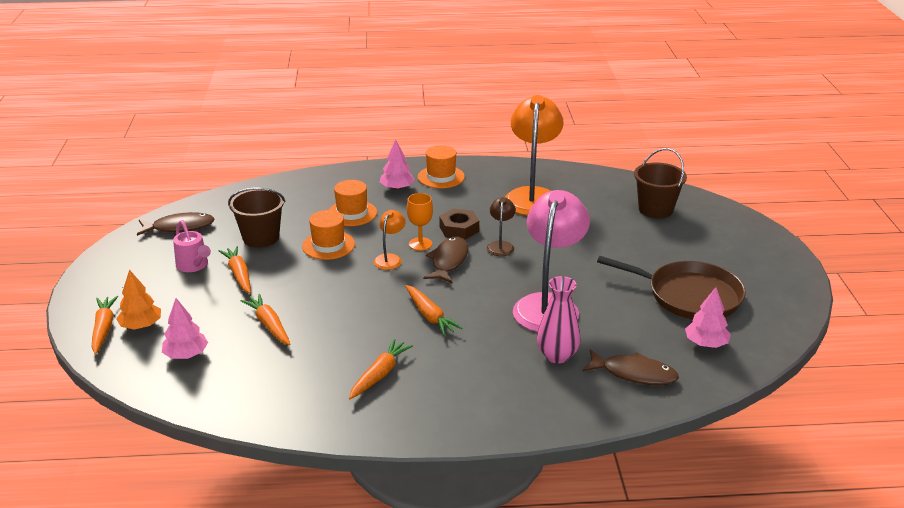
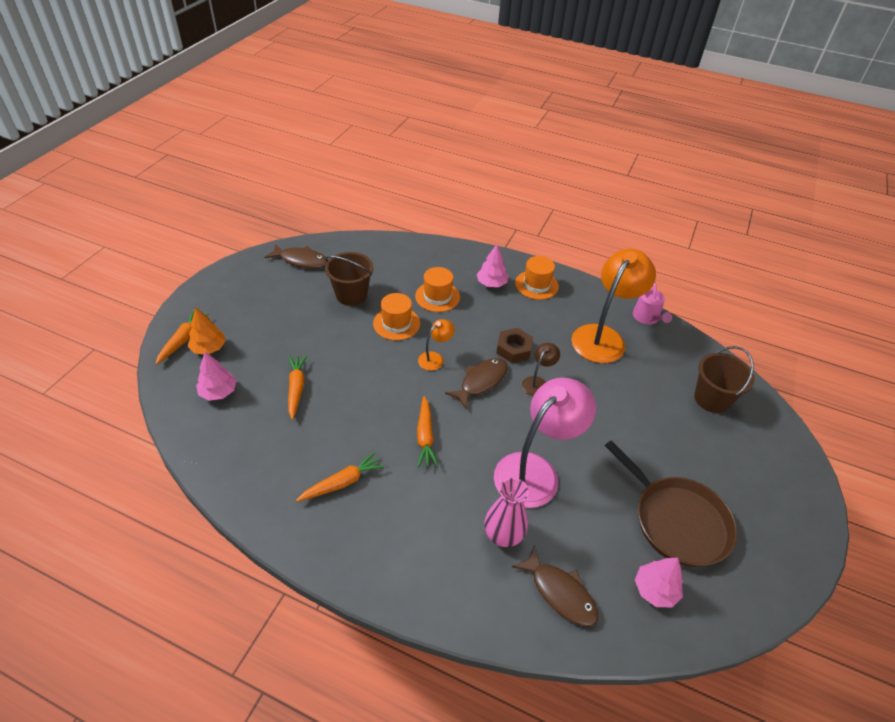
camera: 25 degrees right, 15 degrees up
(194, 265) = (285, 303): pink watering can -> pink watering can (647, 318)
(239, 274) = (310, 326): orange carrot -> none
(420, 244) = (470, 352): orange goblet -> none

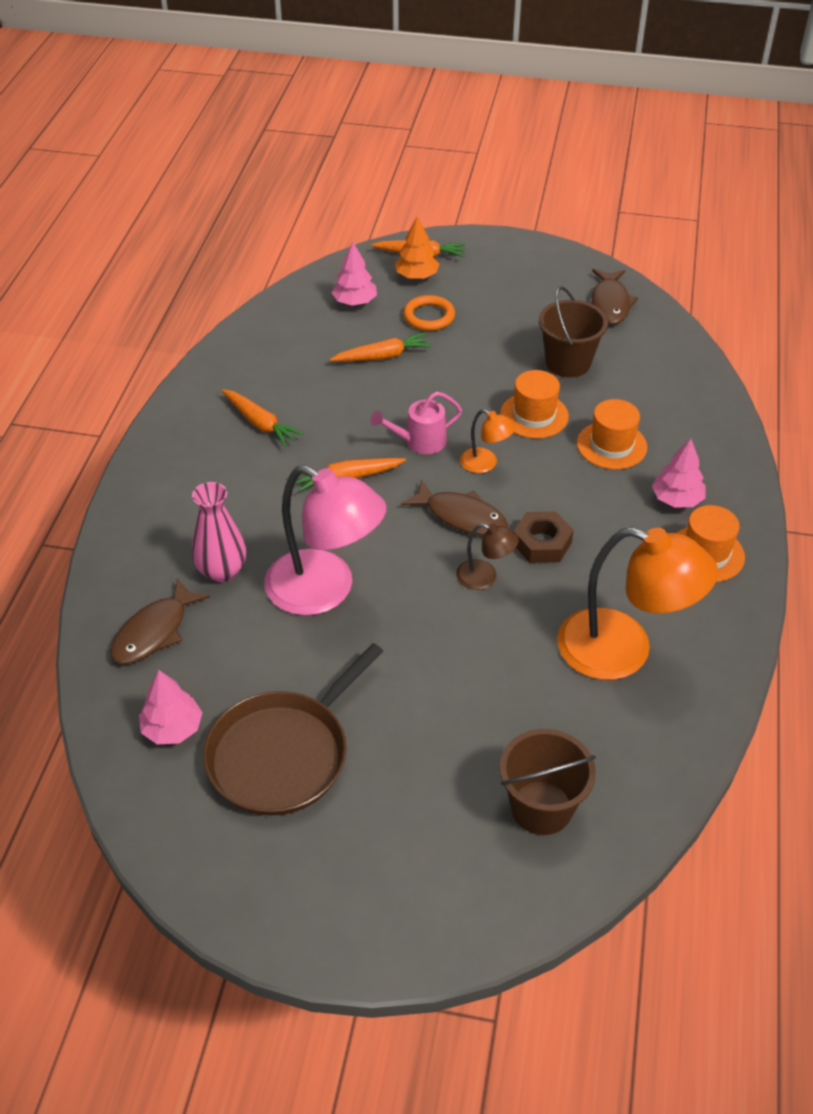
camera: 80 degrees right, 0 degrees up
(263, 352) = (429, 316): none -> orange ring
(647, 318) = (704, 712): pink watering can -> pink watering can (419, 442)

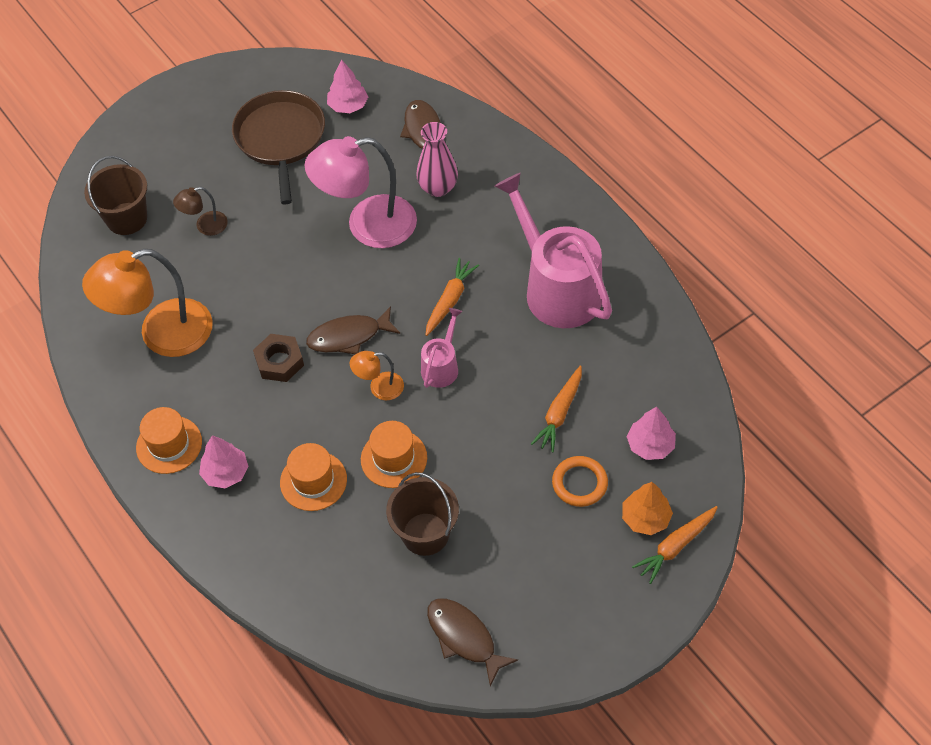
camera: 135 degrees right, 10 degrees up
(260, 423) = (556, 288): orange carrot -> pink watering can
(485, 577) = (288, 310): brown lamp -> brown lamp (205, 226)

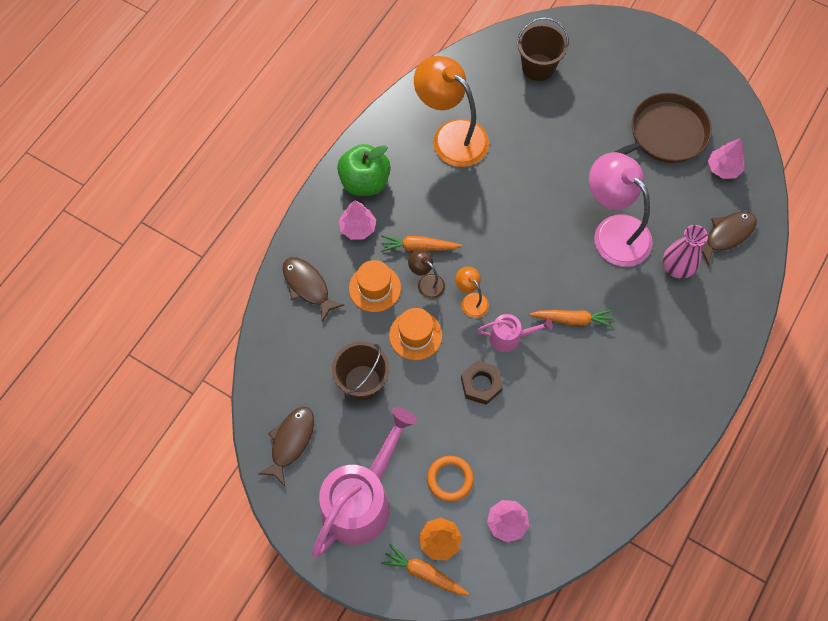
camera: 65 degrees right, 10 degrees up
(169, 445) = (365, 182): orange hat -> green apple
(205, 226) = (557, 120): brown lamp -> brown lamp (426, 282)
(279, 362) = (463, 222): brown nut -> brown nut (481, 384)
(349, 336) = (506, 260): brown fish -> brown fish (308, 286)
(556, 288) = (623, 396): pink watering can -> pink watering can (361, 499)
(559, 413) = (506, 441): orange carrot -> orange carrot (418, 247)

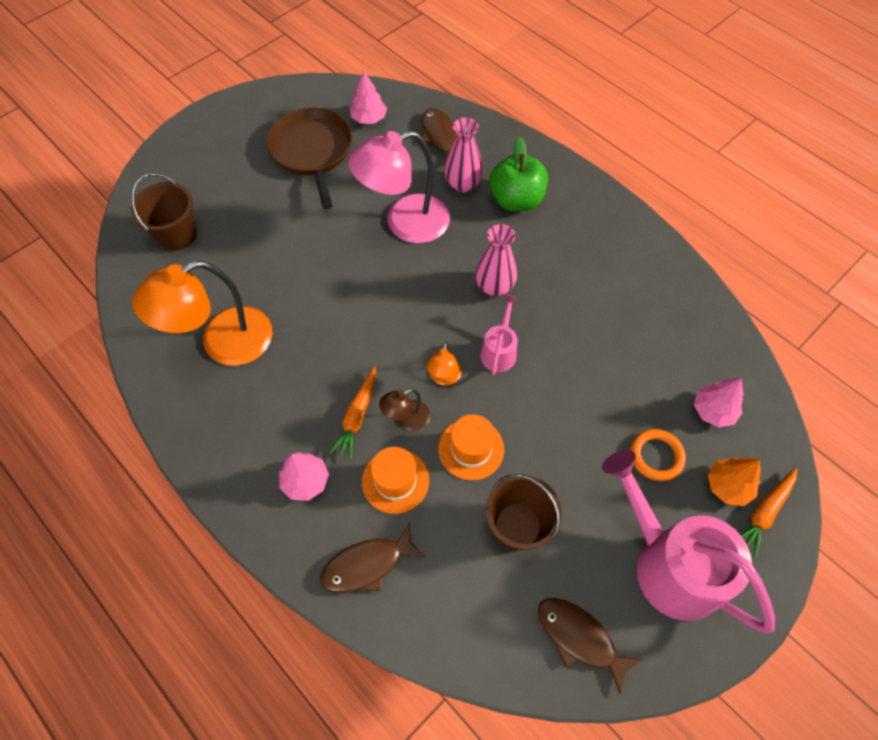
camera: 75 degrees left, 5 degrees down
(365, 182) = (244, 457): green apple -> green apple (516, 200)
(471, 300) = (444, 378): orange lamp -> orange lamp turned 60 degrees counterclockwise
(481, 384) = (549, 394): brown nut -> none
(572, 319) = (494, 287): orange carrot -> pink vase

